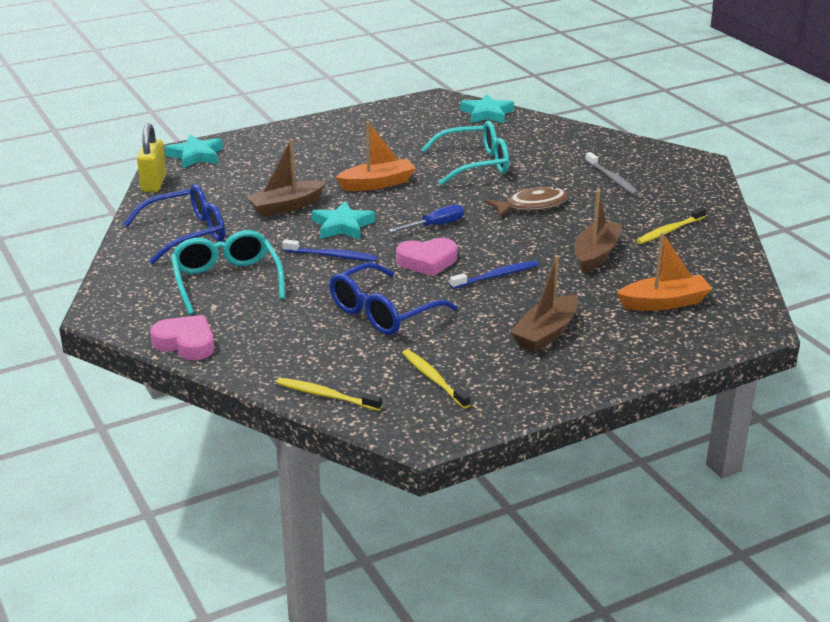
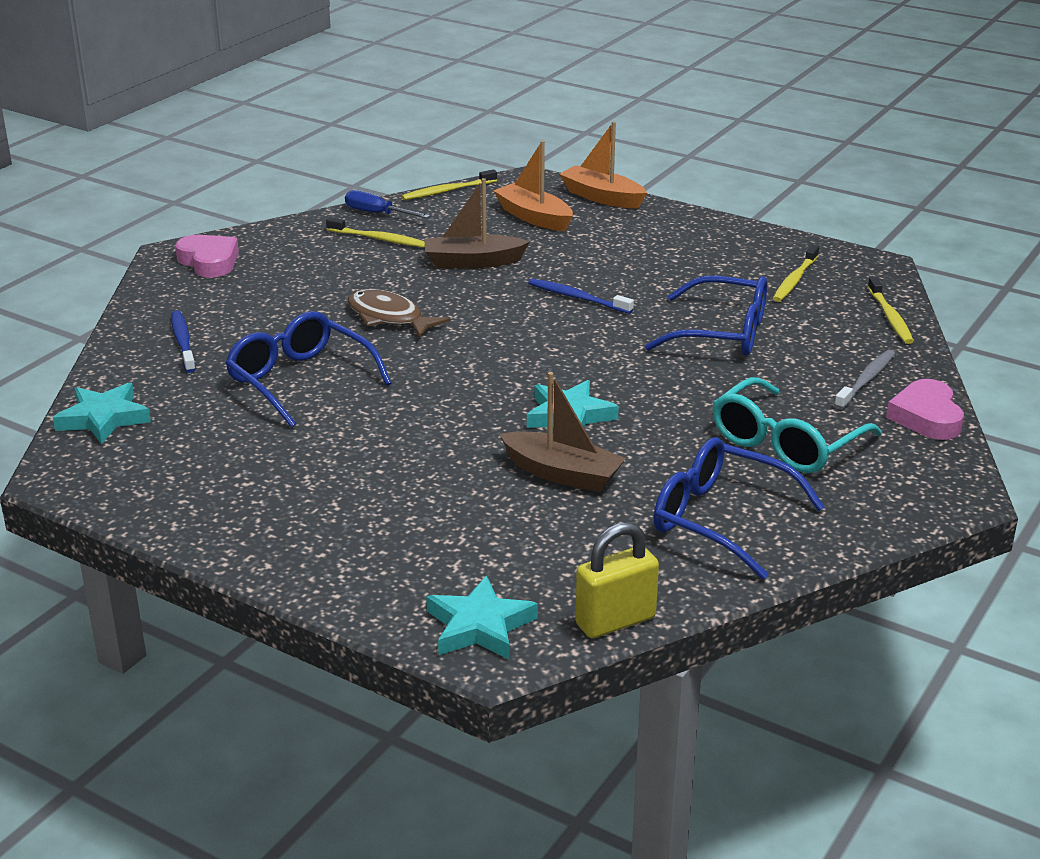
camera: 120 degrees left, 0 degrees up
(332, 256) = (648, 398): blue toothbrush -> blue toothbrush (183, 342)
(377, 184) = (426, 430): orange boat -> orange boat (602, 197)
(427, 261) = (591, 340): pink heart -> pink heart (209, 261)
(435, 225) = (502, 359): blue screwdriver -> blue screwdriver (377, 214)
(474, 164) = (300, 381): turquoise glasses -> blue glasses
(546, 333) = (654, 252): brown boat -> none
(612, 179) = (269, 290): grey toothbrush -> grey toothbrush (866, 380)
(752, 281) = (447, 191): none -> yellow toothbrush

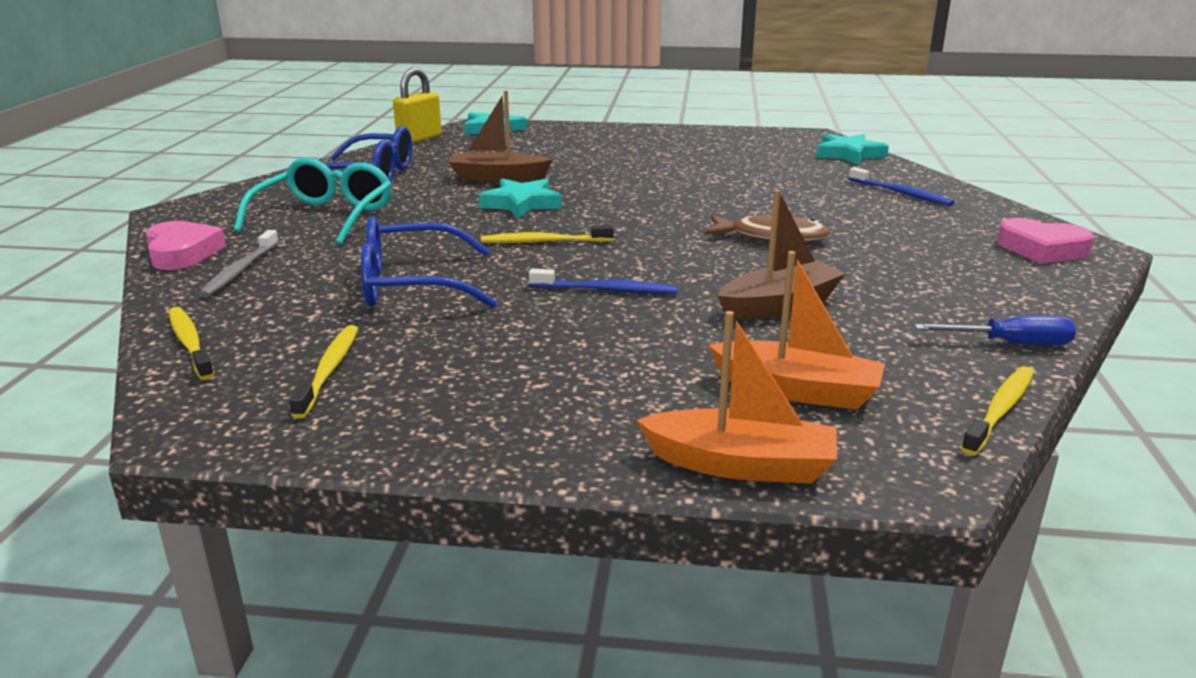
camera: 155 degrees right, 5 degrees down
(300, 381) = (761, 189): blue glasses -> none
(379, 239) = (935, 309): yellow toothbrush -> yellow toothbrush (543, 242)

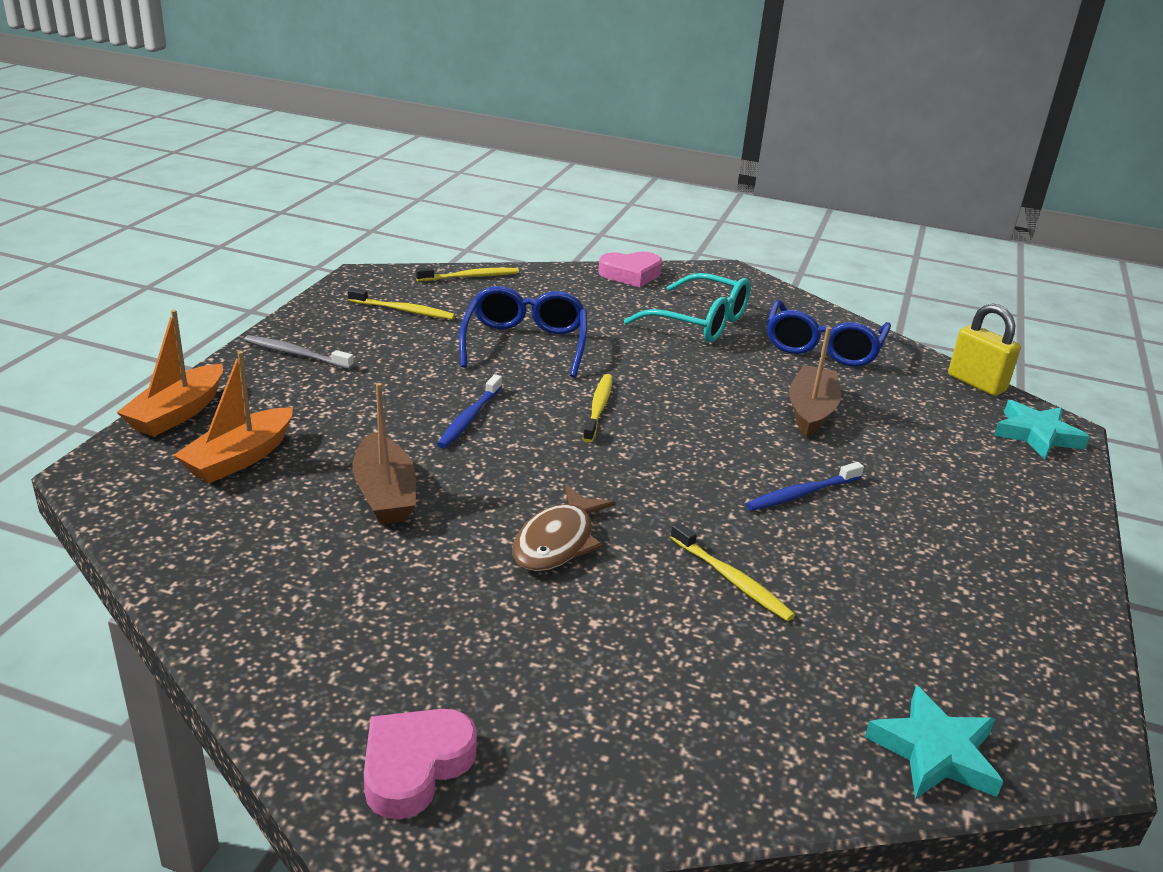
camera: 100 degrees right, 5 degrees up
(240, 271) = (585, 291): grey toothbrush -> grey toothbrush (295, 354)
(521, 204) = (715, 412): turquoise star -> none
(901, 193) = (697, 725): blue toothbrush -> blue toothbrush (801, 494)
(1000, 410) = (129, 539): yellow toothbrush -> yellow toothbrush (732, 580)
(1010, 344) = (214, 598): blue screwdriver -> none

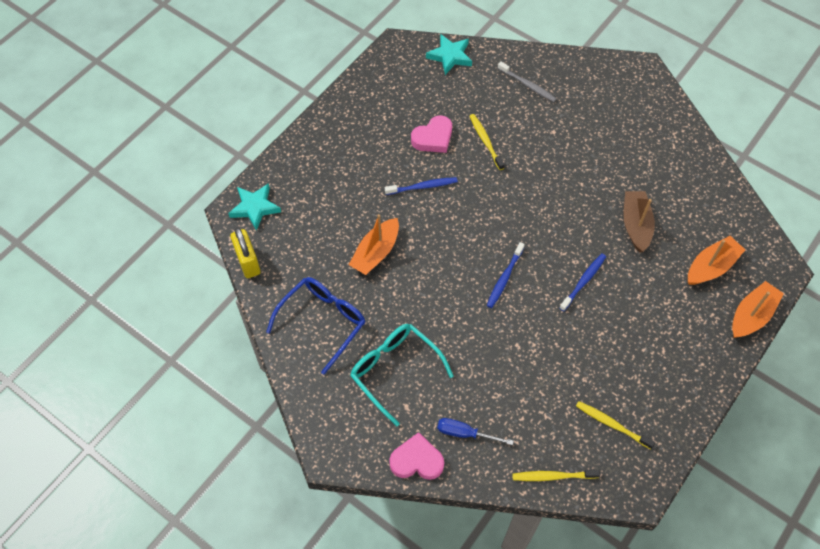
camera: 160 degrees left, 30 degrees up
(295, 354) = (688, 373): grey toothbrush -> grey toothbrush (528, 85)
(415, 766) = (632, 87): pink heart -> pink heart (433, 138)
(525, 344) = (532, 360): blue glasses -> none
(557, 542) = (557, 177): brown fish -> none
(586, 292) = (465, 433): none -> blue screwdriver
(598, 408) = (504, 278): yellow toothbrush -> blue toothbrush
(811, 411) = (376, 252): brown boat -> orange boat

